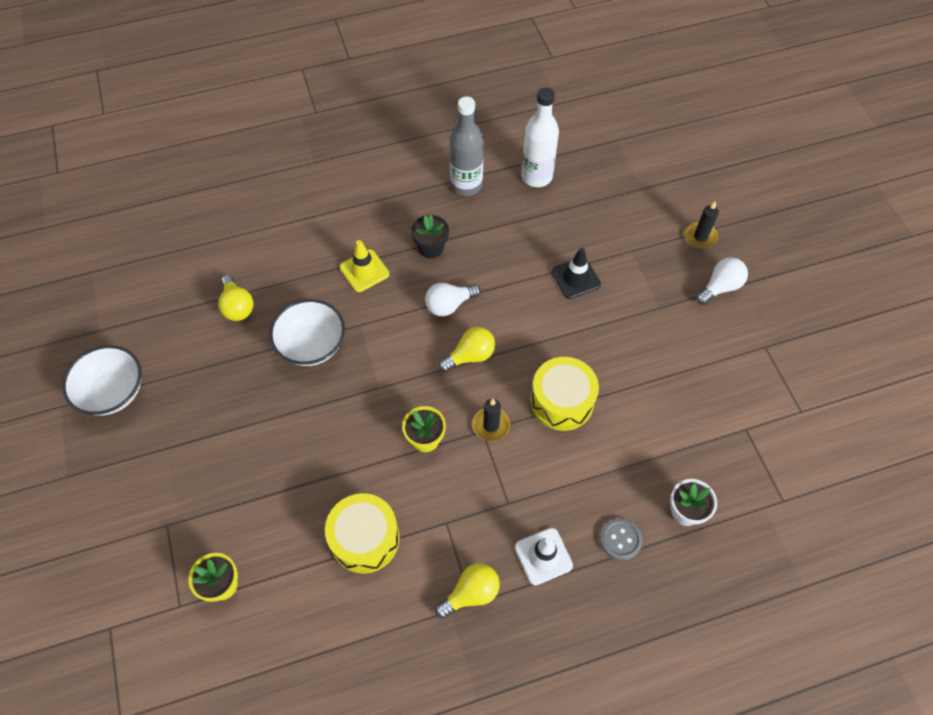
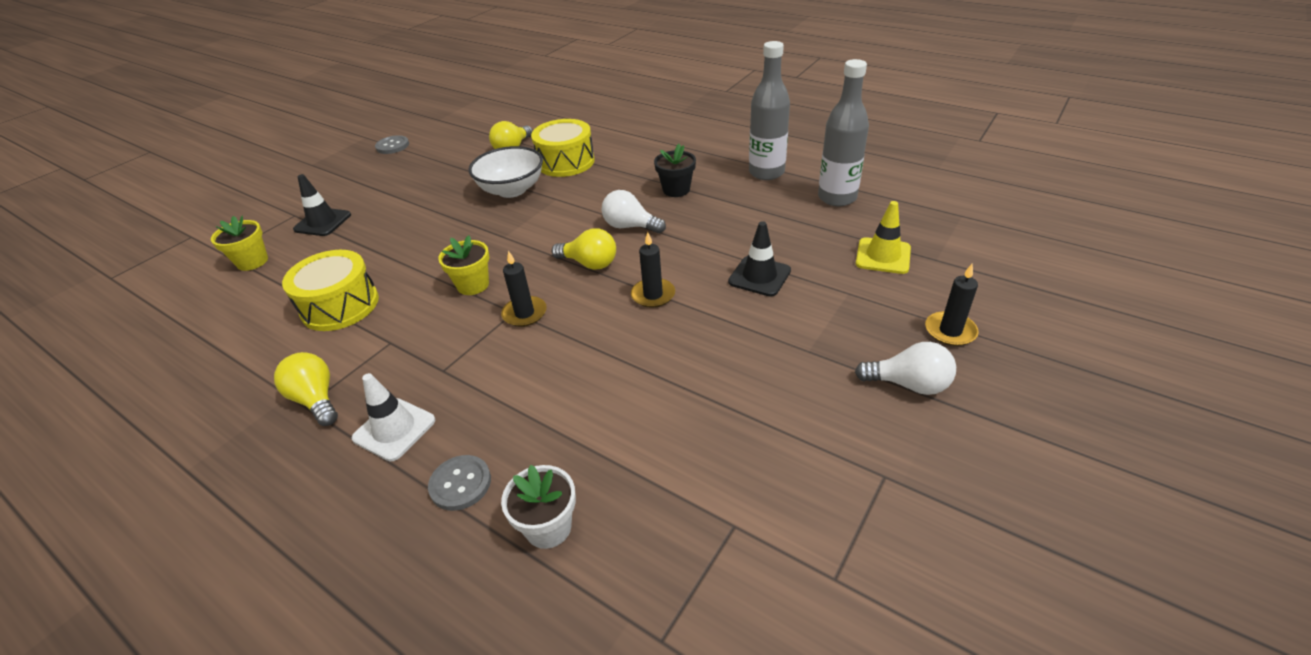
camera: 55 degrees right, 20 degrees down
(113, 392) = (392, 146): white bowl -> grey button
(209, 506) = (323, 222): none -> black traffic cone
(364, 271) = (611, 175): yellow traffic cone -> yellow traffic cone (883, 256)
(471, 593) = (316, 399): yellow light bulb -> yellow light bulb turned 150 degrees counterclockwise
(536, 176) = (837, 198): white bottle -> grey bottle
(540, 344) = (653, 295): none -> black candle
(562, 401) = (601, 343): yellow drum -> yellow drum (566, 162)

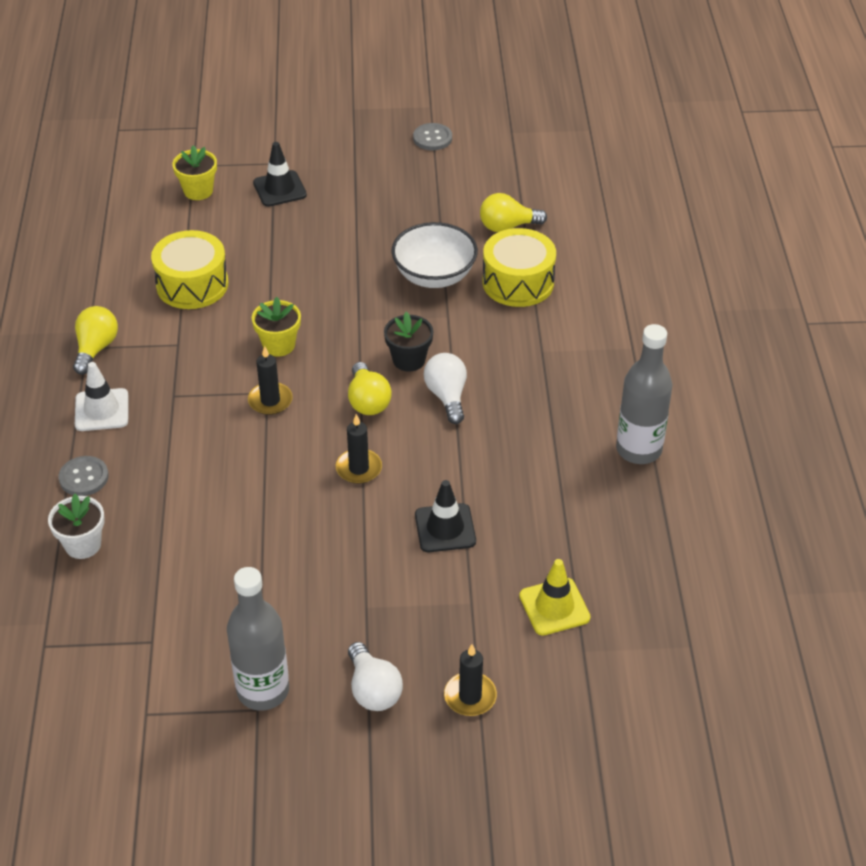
camera: 50 degrees right, 5 degrees up
(676, 190) = (540, 395): black flower pot -> black flower pot (409, 360)
(837, 198) = (636, 529): grey bottle -> grey bottle (263, 690)

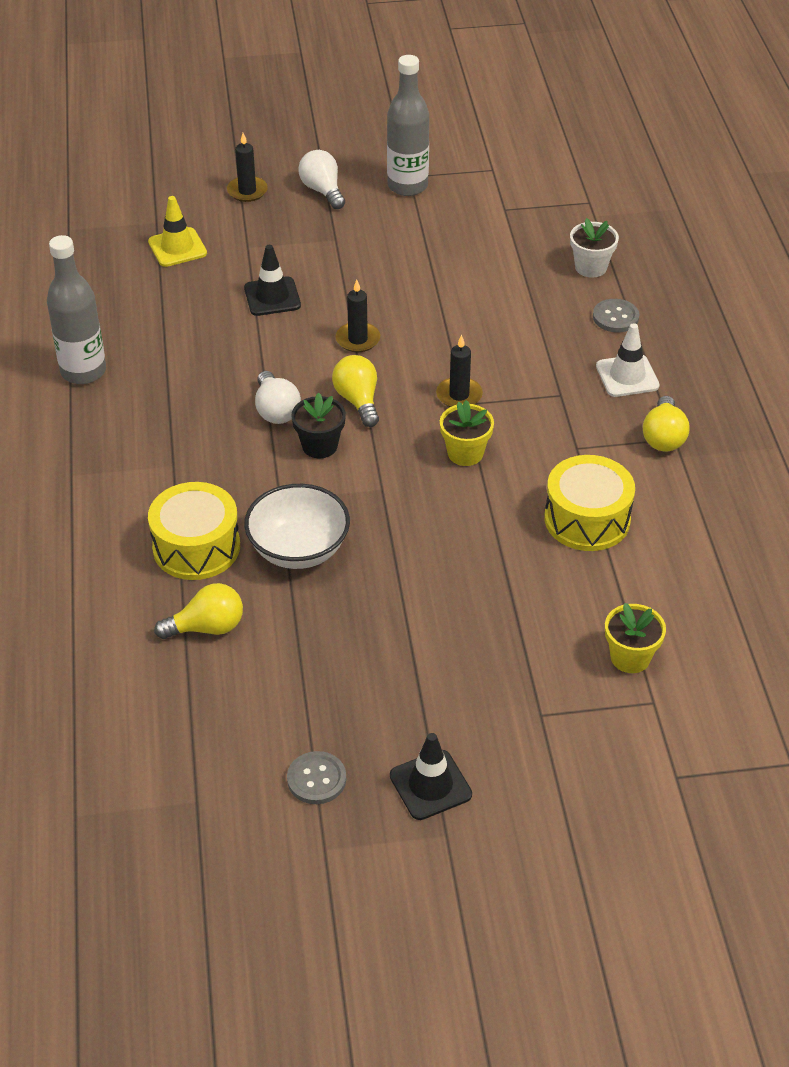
camera: 175 degrees right, 0 degrees up
(279, 189) = (520, 668): black traffic cone -> black traffic cone (430, 785)

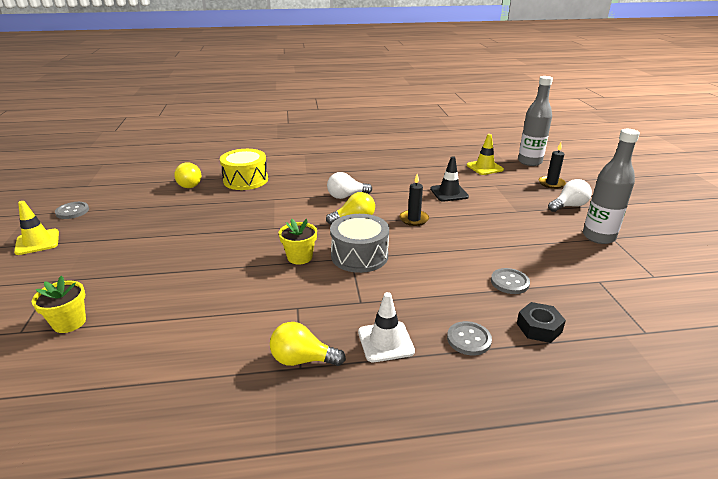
camera: 90 degrees right, 15 degrees down
(83, 371) = (377, 152): grey bottle -> grey bottle (529, 162)
(298, 549) = (233, 204): white bowl -> none
(319, 446) = (315, 209): black flower pot -> none
(430, 785) = (37, 242): black traffic cone -> yellow traffic cone
(459, 395) = (359, 255): black candle -> grey drum
(511, 274) = (509, 282): none -> grey button
(587, 519) = (217, 309): yellow drum -> none
(591, 267) = (539, 327): white flower pot -> black nut

